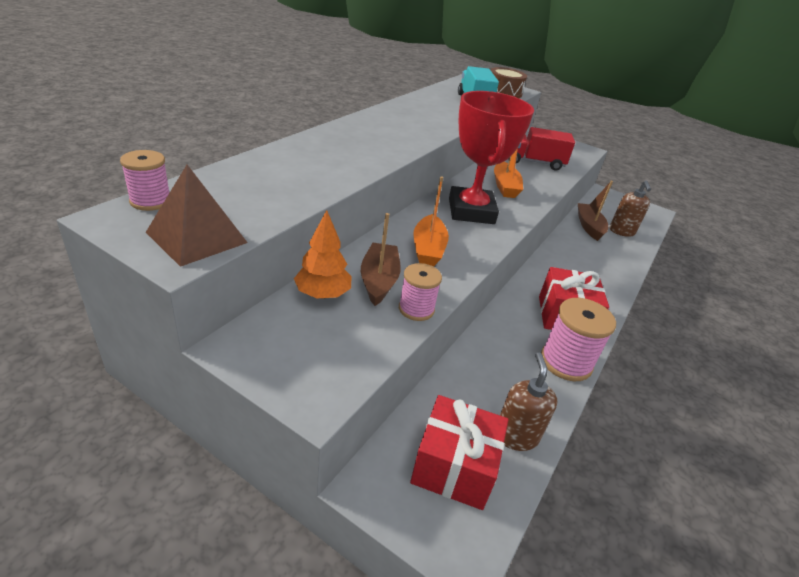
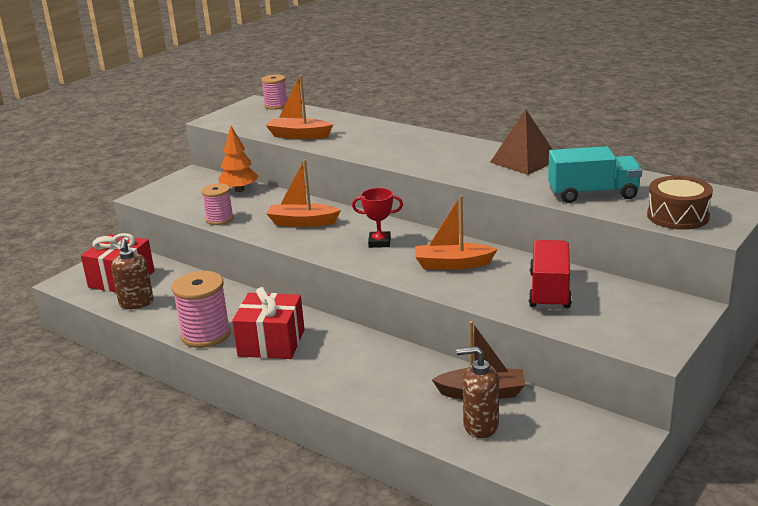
camera: 100 degrees right, 10 degrees down
(196, 237) = (235, 120): brown pyramid -> brown pyramid (524, 161)
(301, 192) = (299, 135): none -> orange boat
(379, 280) = (255, 206): brown boat -> none
(471, 211) = (379, 242): red trophy -> red trophy, size x0.45
(516, 436) = (136, 303): brown soap dispenser -> brown soap dispenser turned 75 degrees clockwise

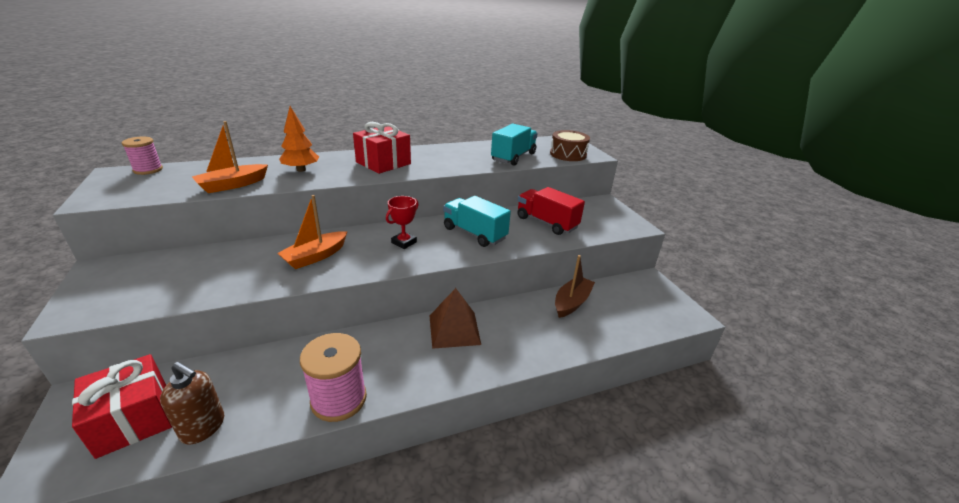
camera: 60 degrees left, 5 degrees up
(219, 219) = (226, 291): pink spool -> none
(239, 190) = (194, 259): orange tree -> orange tree (301, 170)
(271, 343) = (405, 364): red gift -> red gift (383, 163)
(452, 264) = (474, 233): orange boat -> turquoise truck
(480, 425) = (605, 320): brown soap dispenser -> none
(524, 161) = (440, 152): brown pyramid -> brown pyramid (454, 329)

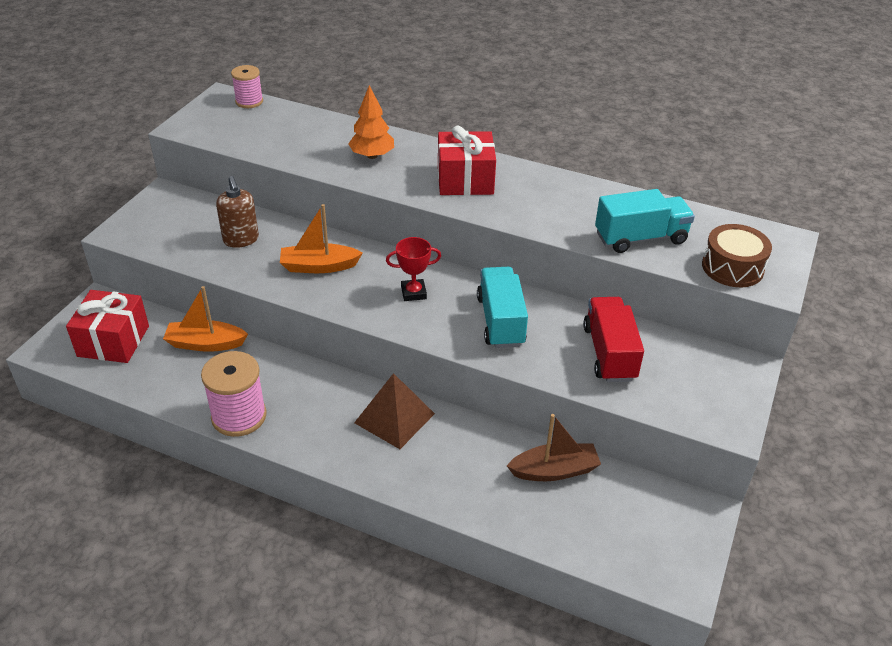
camera: 45 degrees right, 10 degrees up
(203, 427) = (143, 376): brown soap dispenser -> brown soap dispenser (241, 239)
(232, 185) = (293, 153): orange boat -> orange boat (205, 344)

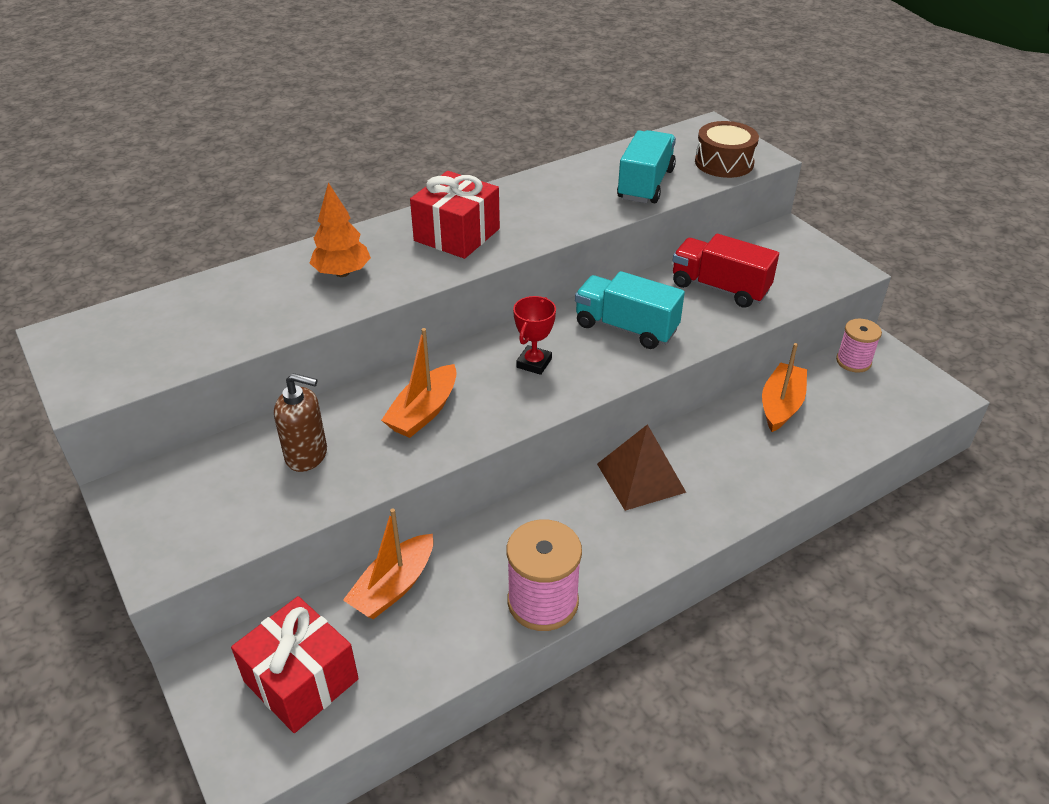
camera: 55 degrees left, 0 degrees up
(249, 101) = (106, 318): pink spool -> pink spool (853, 361)
(554, 470) = (781, 405): brown boat -> orange boat

